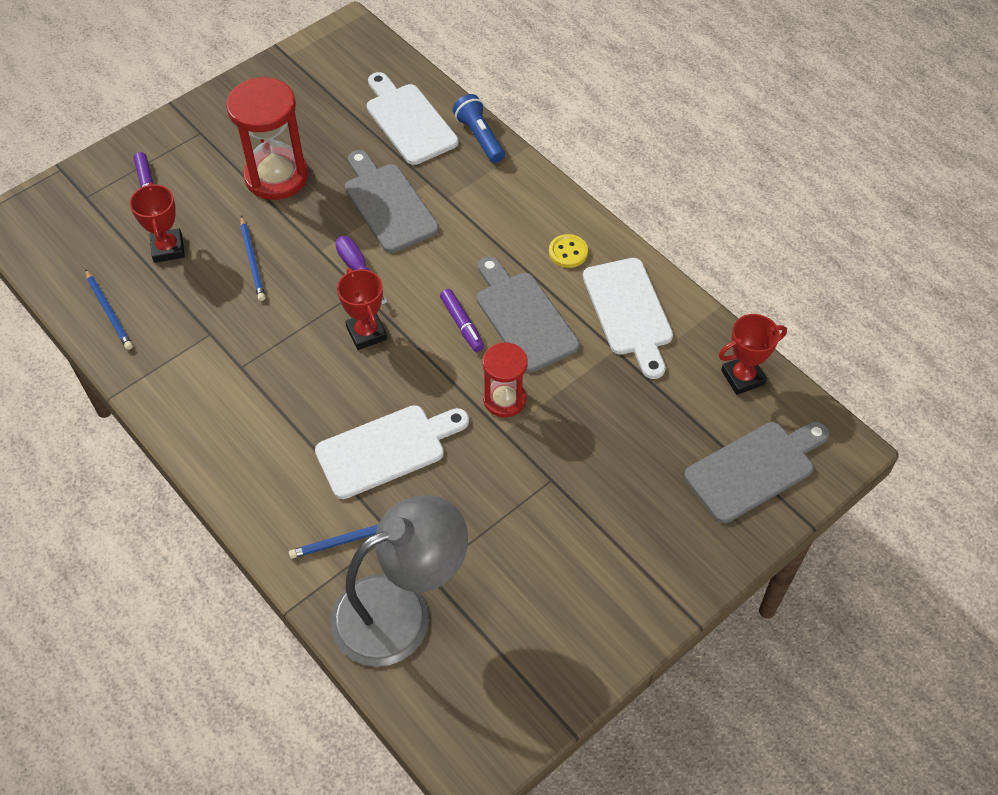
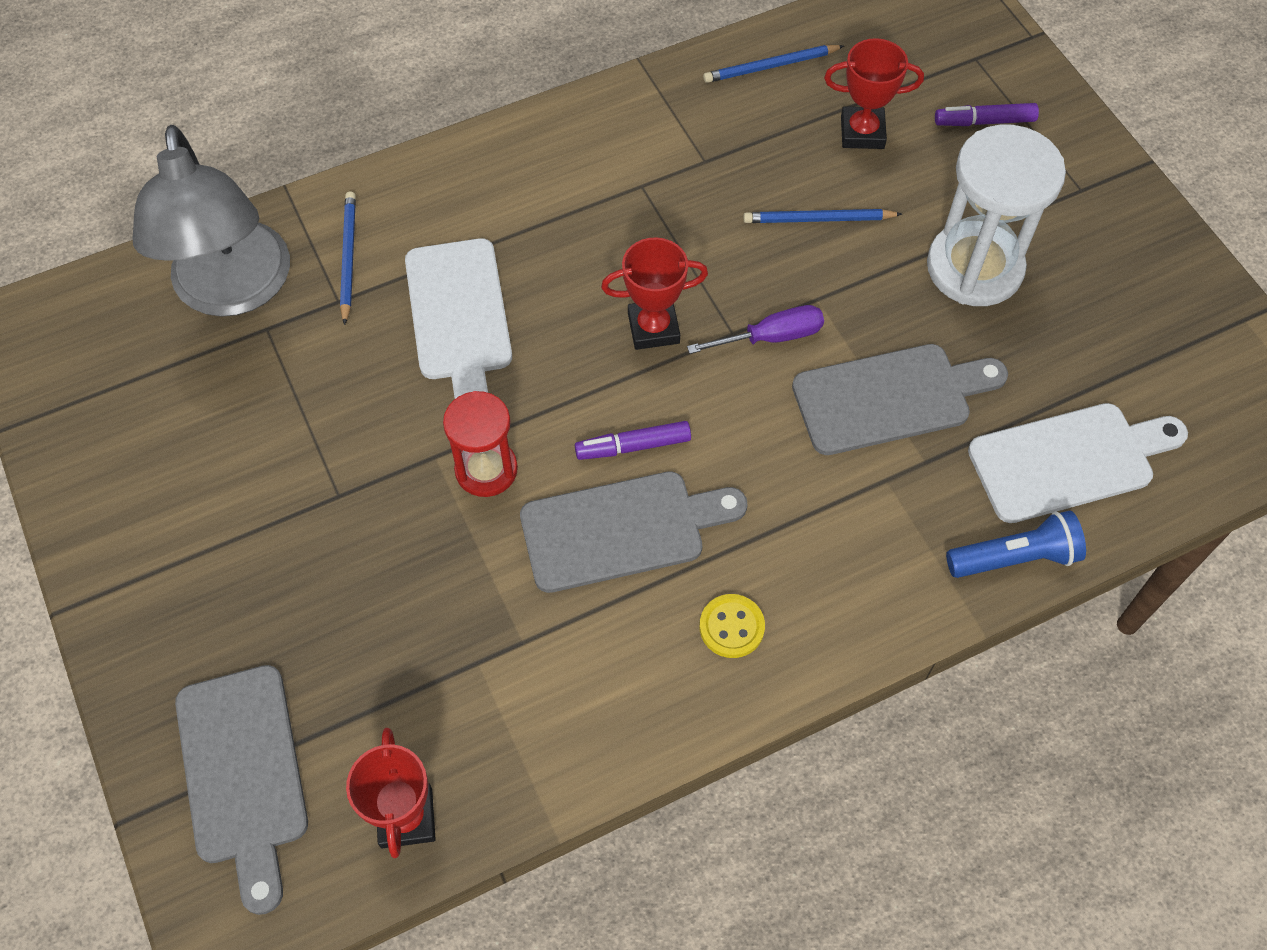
camera: 105 degrees right, 5 degrees up
(276, 176) = (974, 268): red hourglass -> white hourglass
(629, 312) = (587, 684): white cutting board -> none

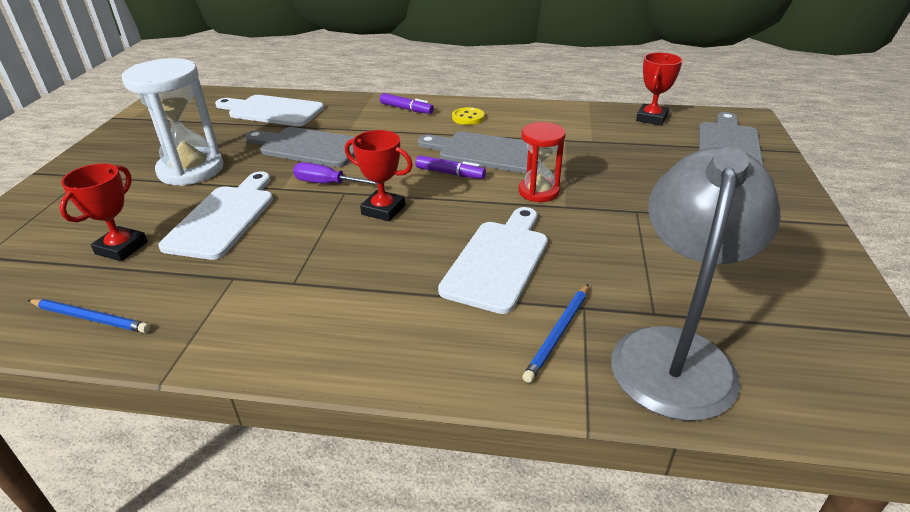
camera: 145 degrees left, 25 degrees down
(818, 219) = (223, 218): blue pencil -> white cutting board
(862, 132) = (121, 248): red trophy -> red trophy turned 75 degrees clockwise
(984, 121) = (55, 222): purple marker -> purple marker (406, 109)
(1015, 557) = (335, 100): blue flashlight -> none

